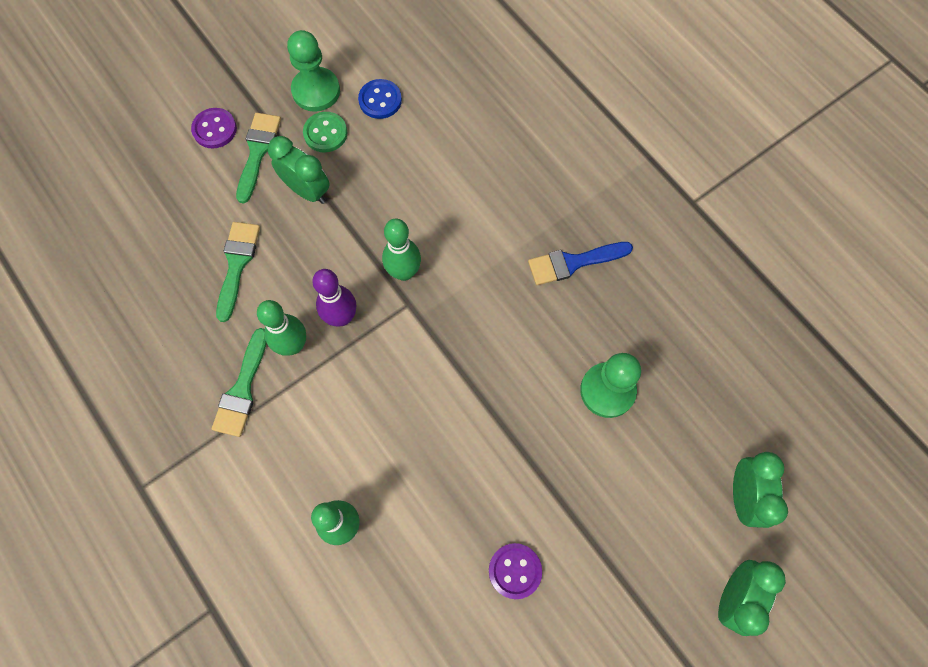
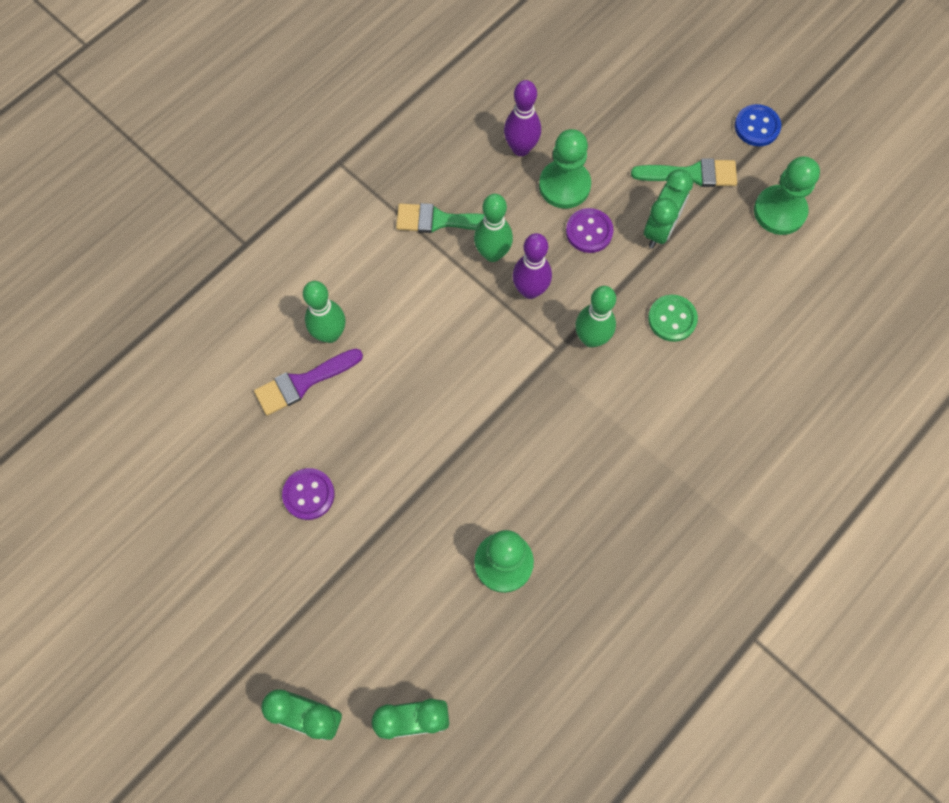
camera: 80 degrees right, 0 degrees up
(182, 297) = (521, 148): none -> purple bowling pin
(214, 129) = (706, 129): purple button -> purple button (589, 231)
(237, 264) = (564, 185): green brush -> green pawn
(325, 133) = (731, 231): green button -> green button (672, 319)
(380, 100) = (787, 276): blue button -> blue button (757, 127)
(392, 561) = (303, 383): none -> purple brush
(573, 263) = (642, 508): blue brush -> none

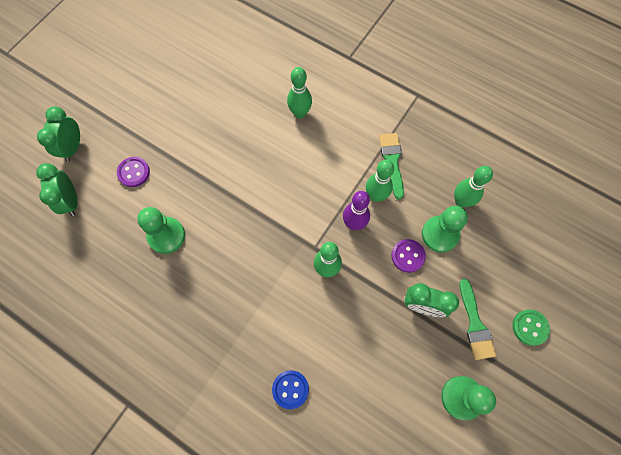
camera: 80 degrees right, 0 degrees up
(303, 383) = (266, 105): purple brush -> none
(309, 494) = (198, 122): purple button -> purple button (134, 172)
(521, 148) = (461, 201): purple bowling pin -> green bowling pin
(672, 319) = (352, 323): green button -> green button (530, 327)
(757, 127) = (533, 372): blue button -> blue button (290, 389)

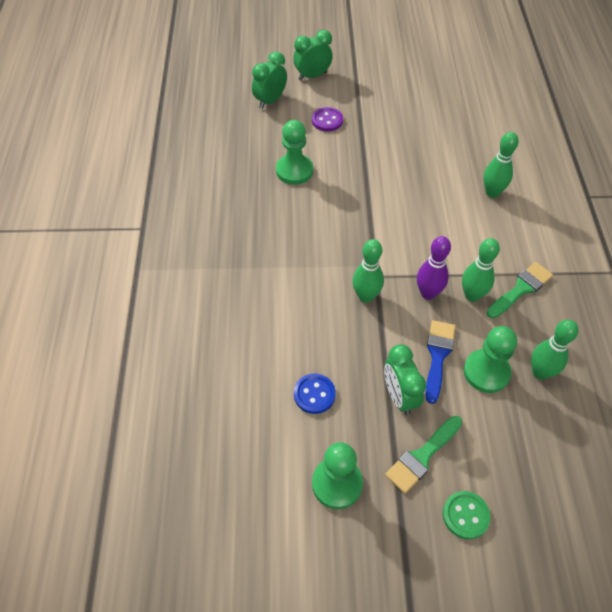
camera: 55 degrees right, 15 degrees down
(290, 389) = (235, 331): blue button -> blue button (314, 394)
(408, 256) = (438, 356): purple button -> blue brush

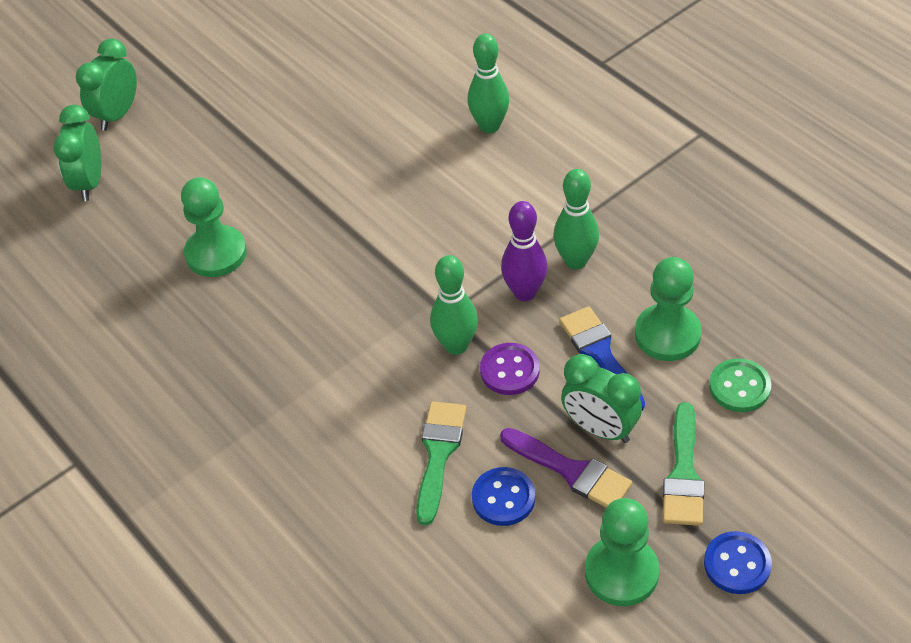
camera: 35 degrees left, 5 degrees down
(327, 120) = (196, 162): purple button -> purple button (509, 370)
(362, 407) = (571, 471): none -> purple brush
(404, 532) = (737, 564): none -> blue button
(465, 515) = (781, 498): green button -> green button (739, 387)
(521, 289) = (622, 217): green brush -> green brush (438, 454)
(540, 372) = (722, 295): green bowling pin -> none

